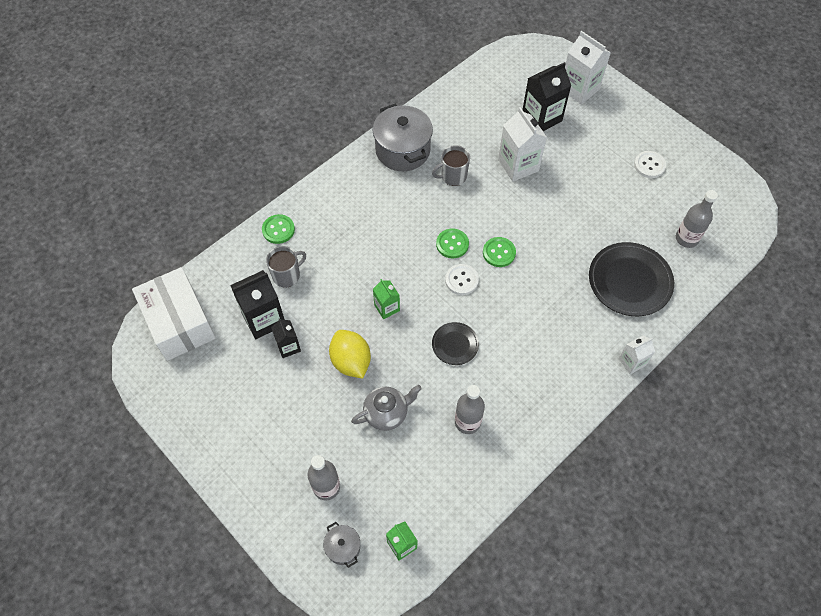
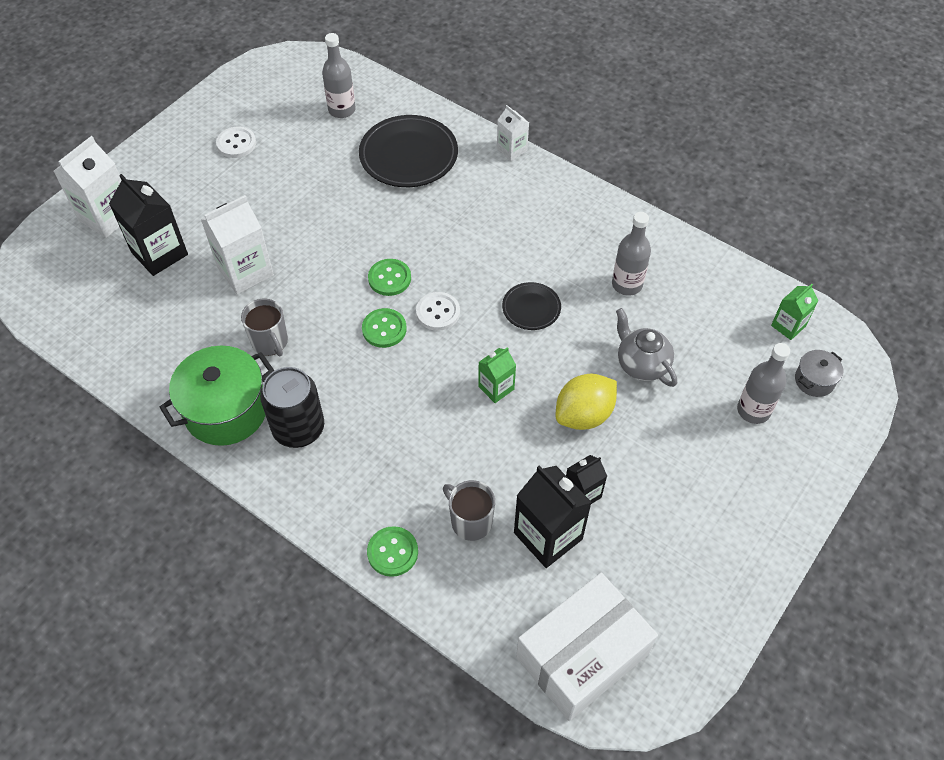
camera: 100 degrees left, 5 degrees down
(380, 187) = (298, 428): none -> black can
(402, 150) = (226, 410): grey pot -> green pot

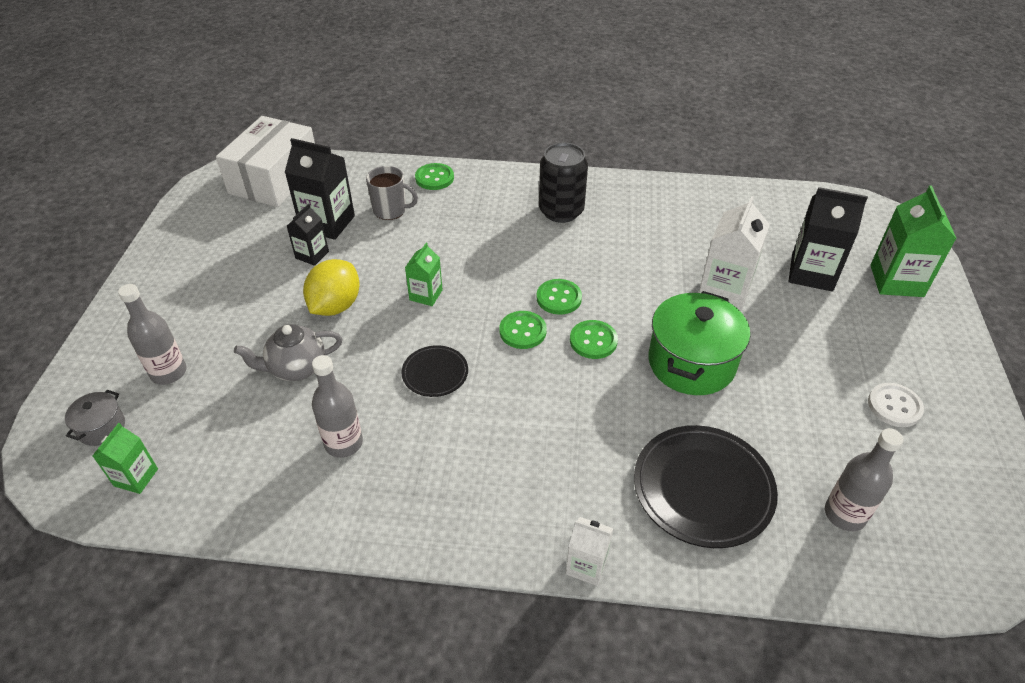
camera: 150 degrees right, 10 degrees down
(107, 217) = (896, 281): white carton -> green carton
(226, 410) = (624, 201): green pot -> green pot (691, 363)
(270, 342) = (642, 251): grey mug -> none
(438, 312) = (522, 331): white button -> green button
(641, 364) = (296, 368): grey teapot -> grey teapot turned 135 degrees clockwise

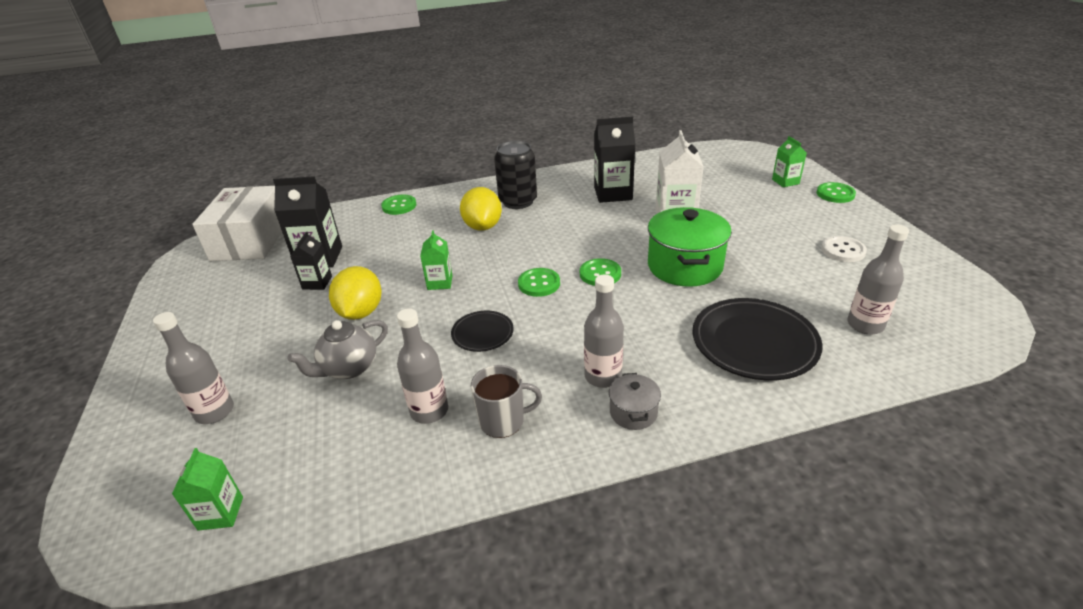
camera: 20 degrees left, 10 degrees down
(102, 428) = (159, 482): grey pot -> grey pot (633, 412)
(390, 210) = (373, 235): grey mug -> grey mug (503, 421)
(505, 234) = (483, 226): none -> yellow lemon
(522, 468) = (603, 376): none -> grey bottle
(559, 298) = (553, 254): green button -> green button (835, 194)
(586, 565) = (705, 427): white carton -> none
(811, 273) = (727, 191): black carton -> black carton (613, 193)
(896, 281) = (785, 181): green carton -> green carton, size x0.57

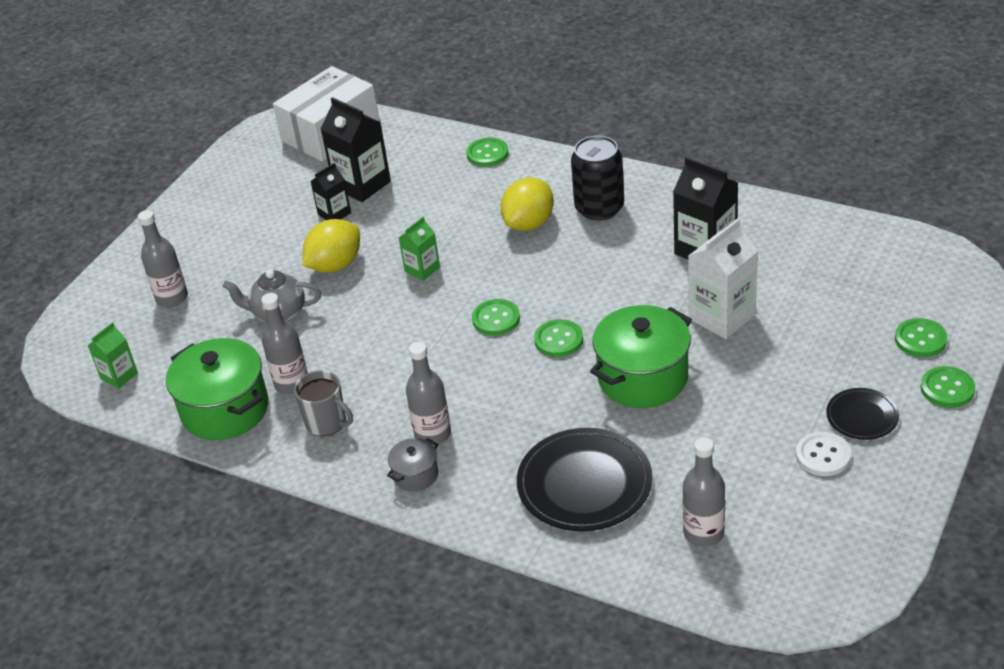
camera: 45 degrees right, 5 degrees up
(387, 470) = (225, 409): none -> green pot
(482, 333) = (396, 341): black plate -> black plate (862, 417)
(785, 181) = (920, 339): green carton -> green button

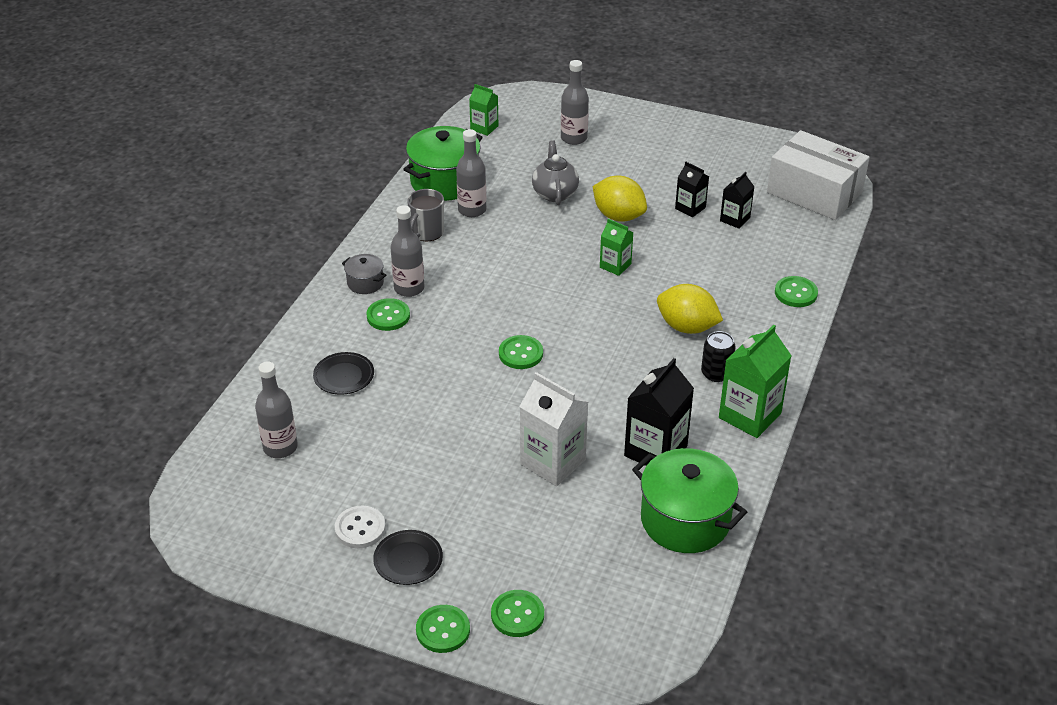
camera: 80 degrees right, 0 degrees up
(362, 185) = (735, 219): black carton -> black carton, size x0.57
(496, 319) = (549, 314): green button -> green button (388, 316)
(584, 484) = (344, 376): black plate -> black plate, size x0.54
(599, 208) = (716, 373): black can -> black can, size x0.61
(642, 378) = (469, 408): green pot -> green pot (685, 520)
(658, 191) = (749, 415): none -> green carton

